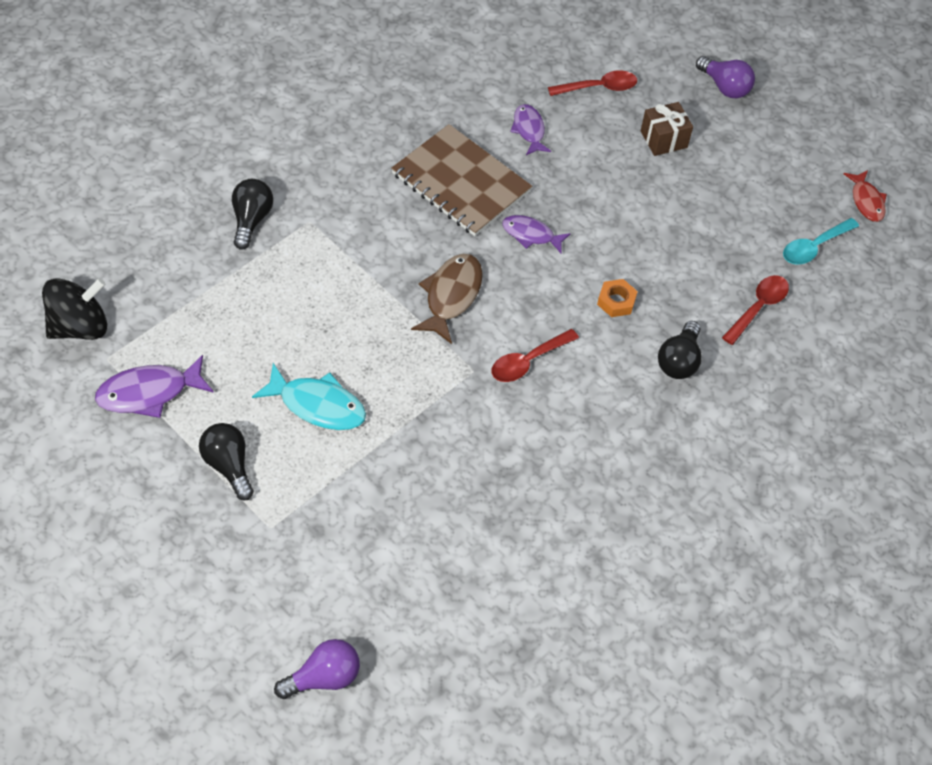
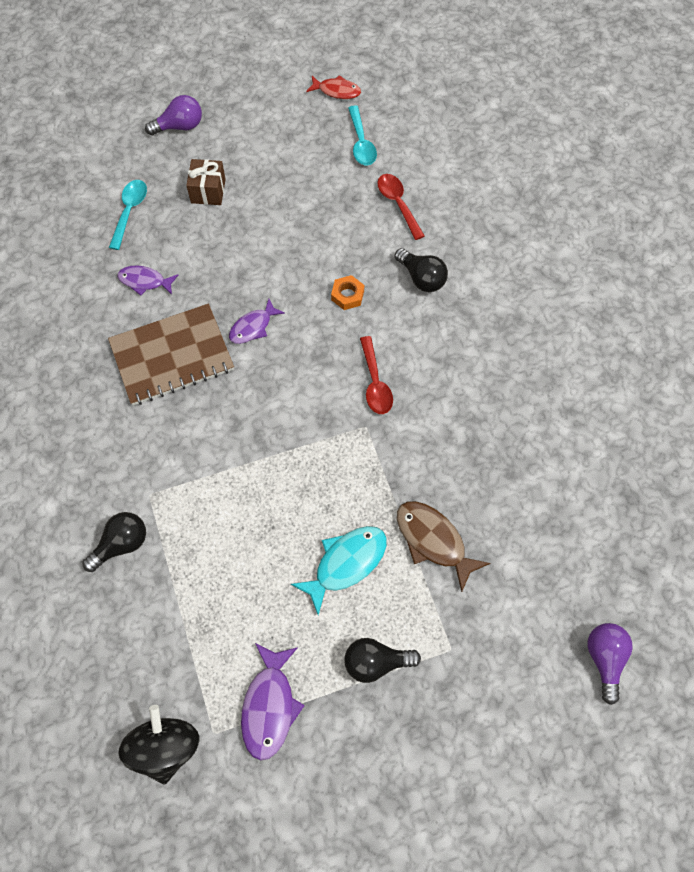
camera: 60 degrees left, 10 degrees up
(251, 220) = (121, 544): black light bulb -> black light bulb turned 105 degrees clockwise
(451, 296) = (284, 412): brown fish -> brown fish (433, 541)
(598, 88) = (130, 211): red spoon -> turquoise spoon

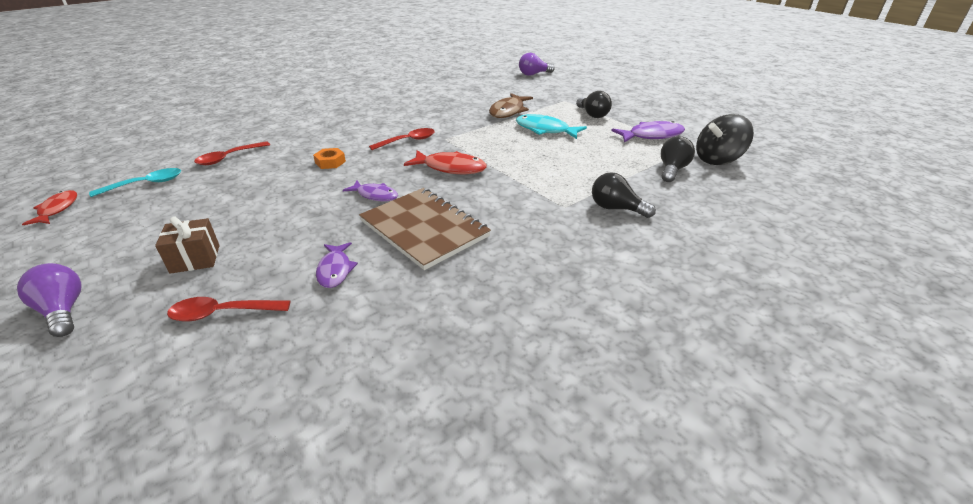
camera: 110 degrees left, 30 degrees down
(130, 211) = (222, 313): turquoise spoon -> red spoon
(282, 411) = (451, 168): none -> red fish
(421, 278) = (308, 139): black light bulb -> black light bulb (672, 170)

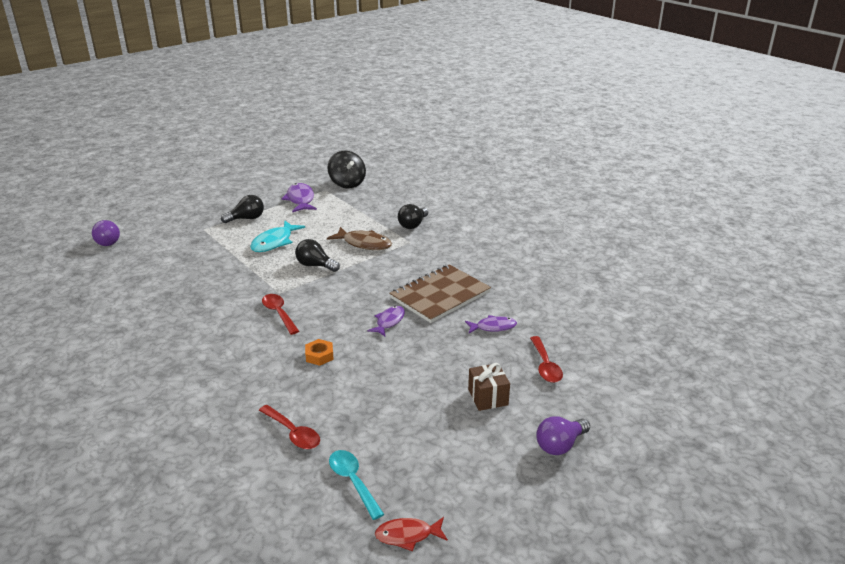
camera: 90 degrees left, 5 degrees down
(451, 168) = (343, 287): red fish -> none
(508, 111) = (220, 259): brown fish -> brown fish (364, 244)
(672, 170) = (360, 200): black light bulb -> black light bulb (315, 265)

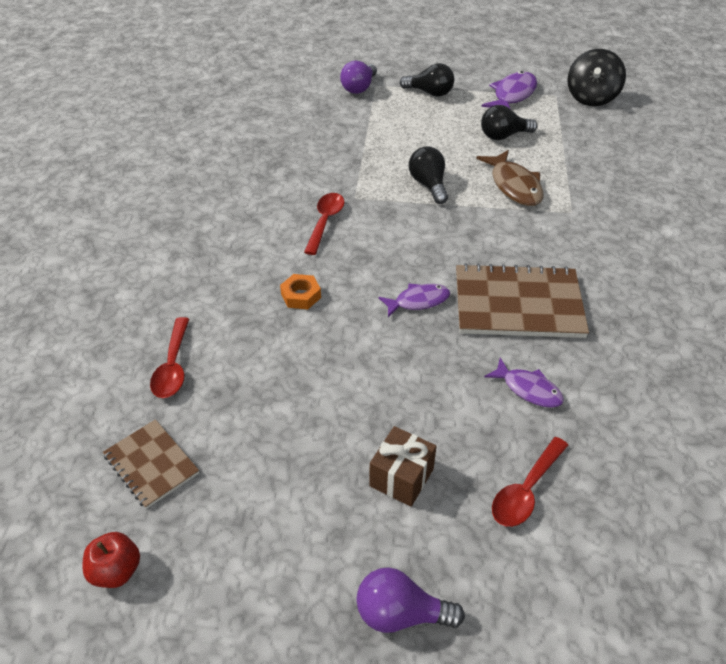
camera: 45 degrees right, 15 degrees up
(108, 241) = (283, 60): purple light bulb -> purple light bulb (359, 88)
(274, 242) = (422, 134): turquoise fish -> none
(353, 482) = (151, 464): turquoise spoon -> brown notebook
(407, 535) = (116, 570): red fish -> red apple
(413, 225) = (604, 191): black light bulb -> black light bulb (503, 136)

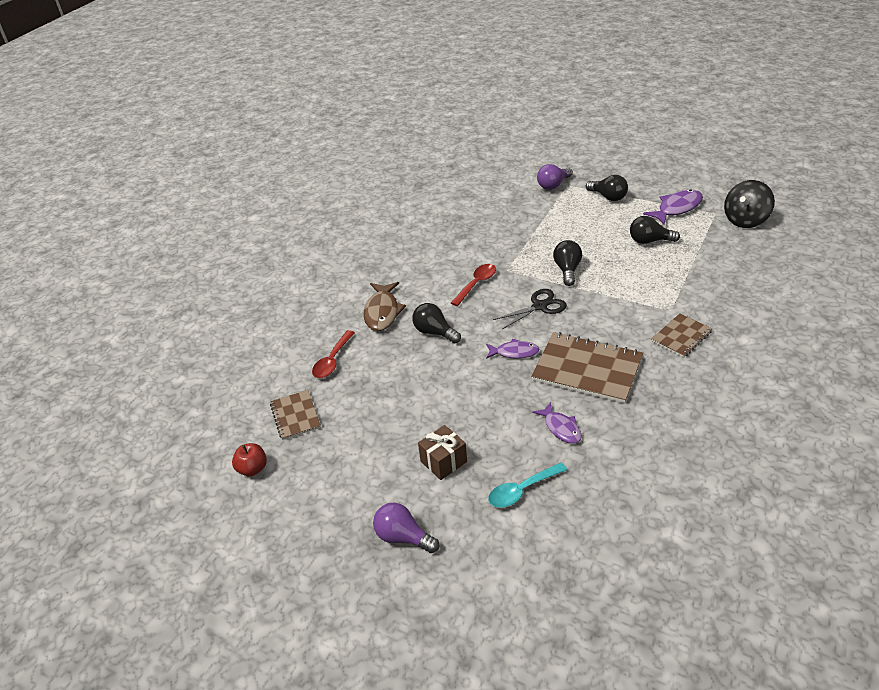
camera: 25 degrees right, 5 degrees down
(301, 296) = (434, 332): orange nut -> black light bulb
(419, 235) = (540, 306): none -> black scissors
(514, 186) = (635, 282): brown fish -> brown fish (382, 312)
(526, 490) = (522, 490): red spoon -> turquoise spoon
(601, 241) = (681, 336): none -> brown notebook

